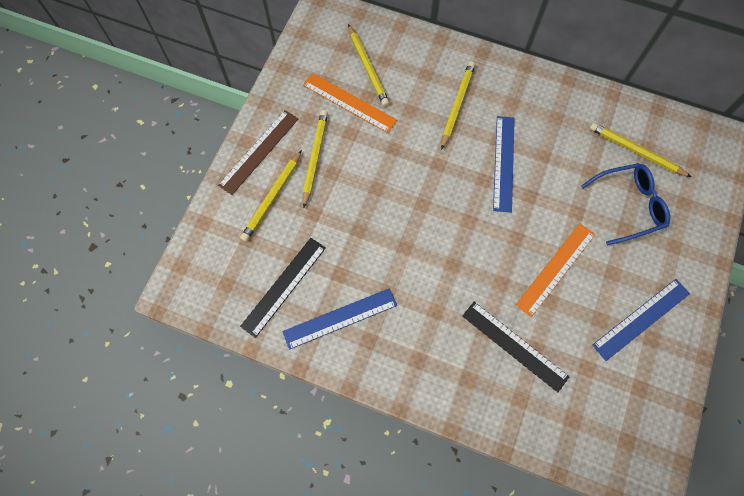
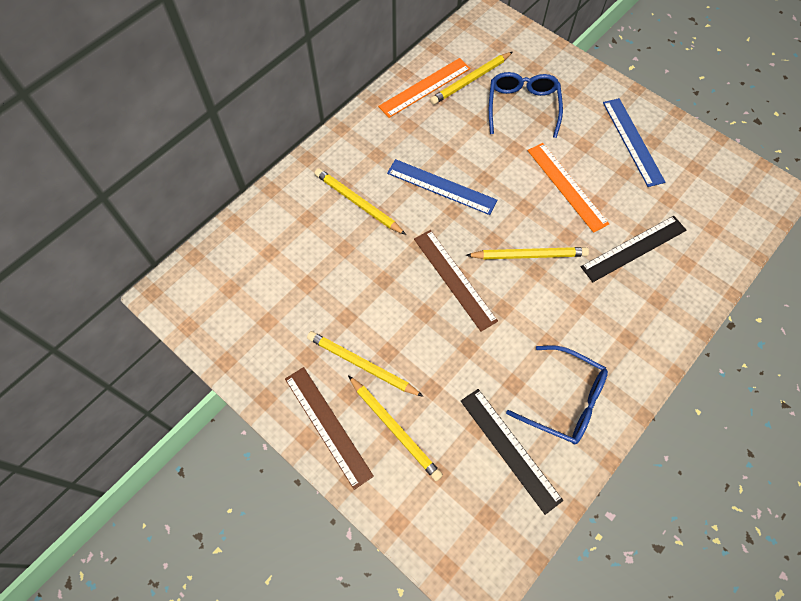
camera: 70 degrees left, 5 degrees down
(340, 318) = (564, 400): blue ruler -> blue glasses
(349, 102) = (307, 305): orange ruler -> orange ruler (425, 87)
(368, 67) = (271, 271): yellow pencil -> yellow pencil (529, 255)
(417, 201) = (454, 279): none -> brown ruler

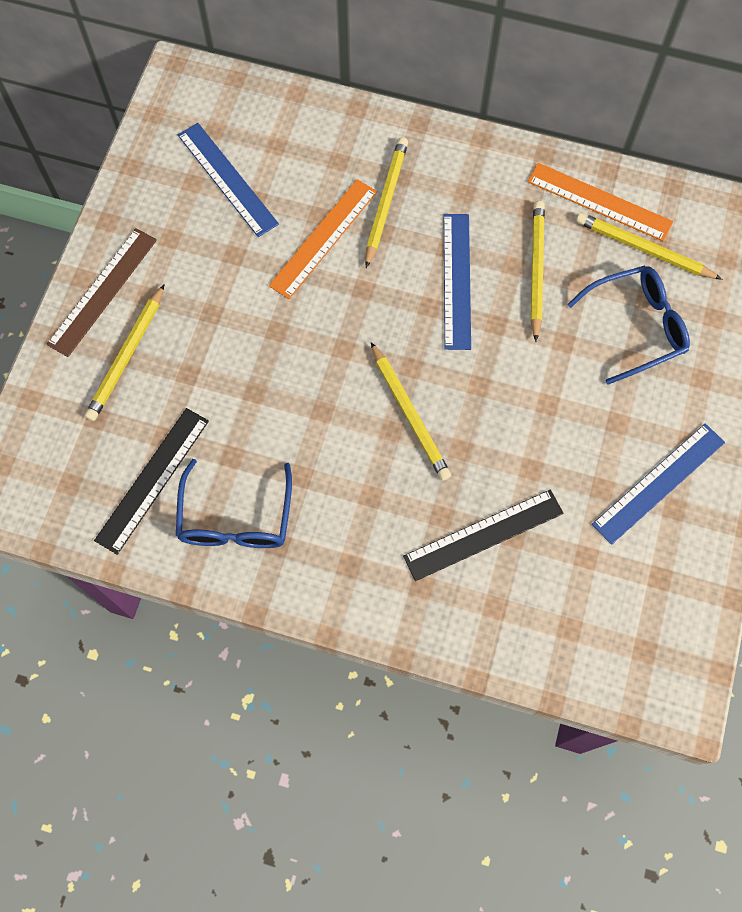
camera: 65 degrees right, 5 degrees up
(279, 296) = (227, 179): none -> blue ruler
(362, 365) = (185, 294): yellow pencil -> yellow pencil (536, 270)
(454, 279) = (335, 344): brown ruler -> none
(566, 186) = (537, 423): orange ruler -> orange ruler (323, 238)
(634, 248) = (483, 535): black ruler -> black ruler turned 60 degrees counterclockwise

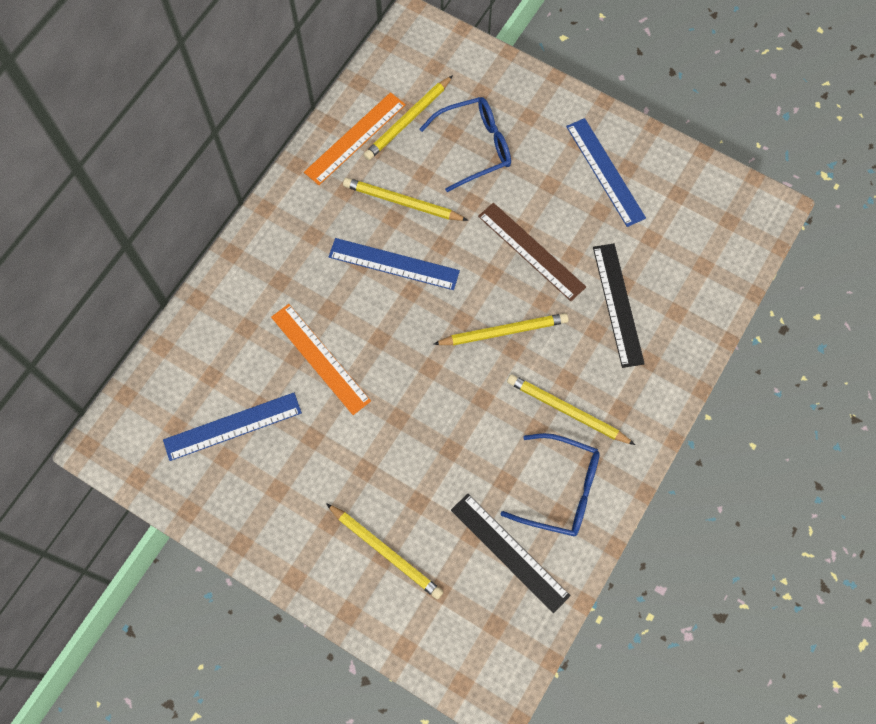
camera: 75 degrees left, 0 degrees up
(103, 291) = (314, 561): brown ruler -> brown ruler (531, 251)
(385, 202) = (301, 299): yellow pencil -> yellow pencil (567, 411)
(635, 327) = (474, 147): blue glasses -> blue glasses turned 75 degrees clockwise

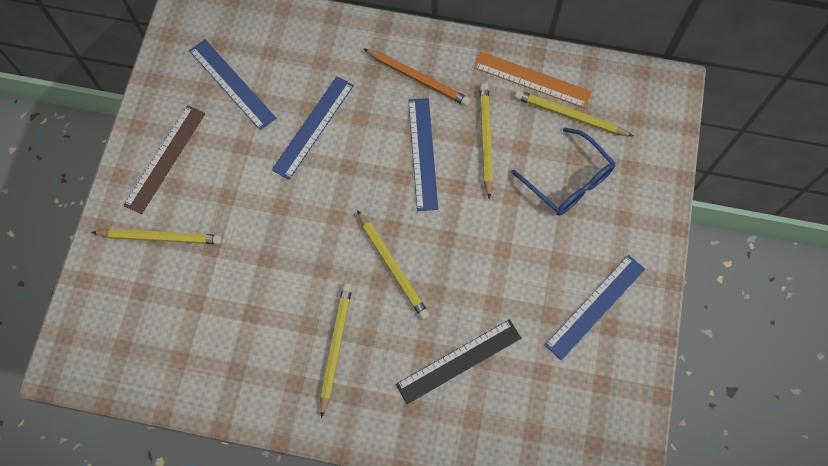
camera: 70 degrees right, 0 degrees up
(308, 240) = (418, 78): none -> orange pencil
(320, 358) = (313, 127): orange ruler -> blue ruler
(385, 552) = (161, 237): yellow pencil -> yellow pencil turned 105 degrees counterclockwise
(509, 552) = (189, 338): black ruler -> none
(531, 251) = (482, 265): brown ruler -> brown ruler (165, 159)
(560, 489) = (258, 364): blue glasses -> none

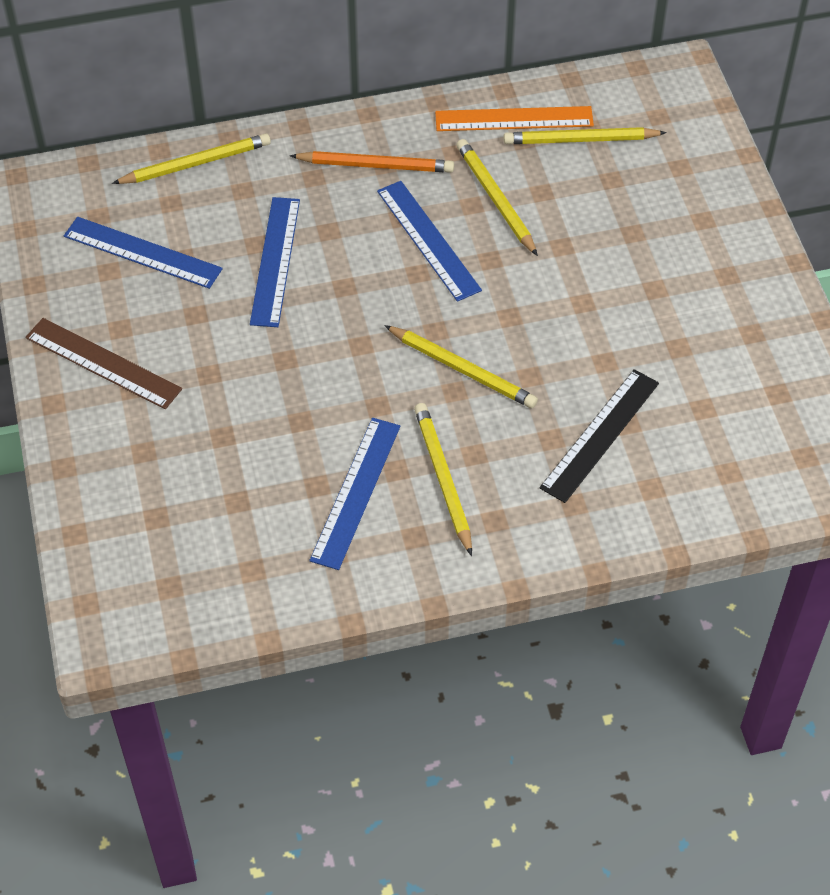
camera: 25 degrees left, 15 degrees down
(161, 237) = (149, 449): yellow pencil -> yellow pencil (195, 163)
(165, 159) = (103, 363): brown ruler -> brown ruler turned 60 degrees counterclockwise
(568, 180) = (617, 205): blue glasses -> none
(595, 306) = (724, 319): blue ruler -> blue ruler (356, 492)

